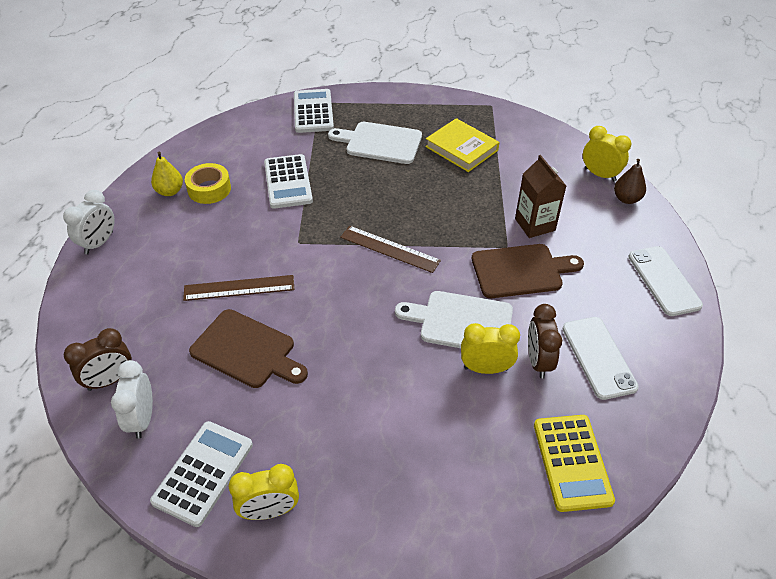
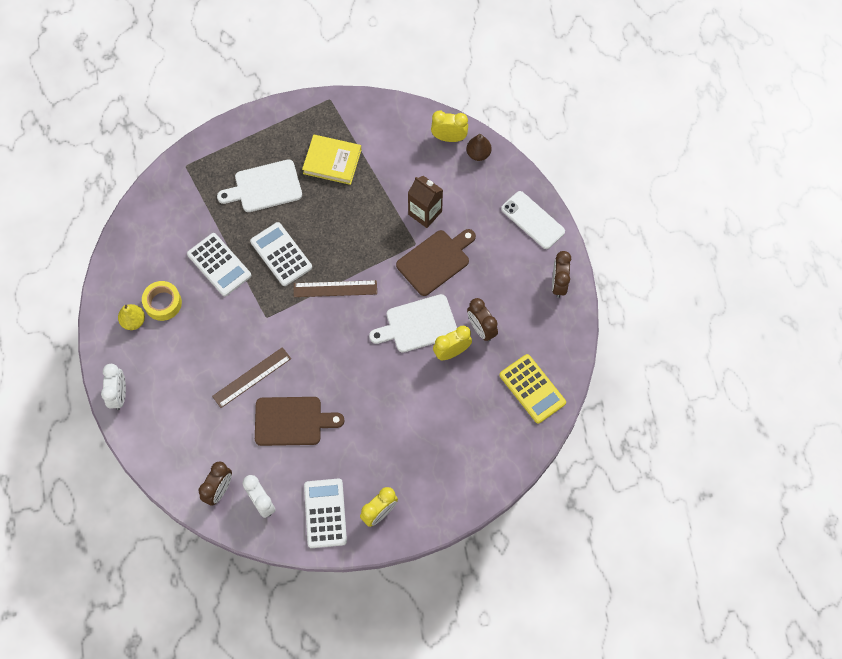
camera: 30 degrees left, 20 degrees up
(313, 112) = (187, 179): white calculator -> white calculator (281, 254)
(598, 357) = (516, 306): white phone -> none
(668, 358) = (558, 284): none -> brown clock

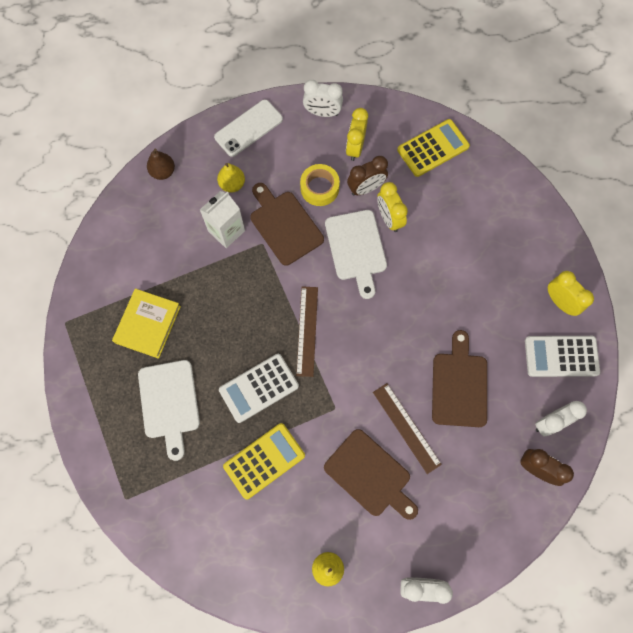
camera: 85 degrees left, 5 degrees up
(163, 303) = (307, 530): yellow tape -> yellow tape (319, 188)
(209, 350) = (370, 475): none -> brown cutting board
(219, 265) = (264, 461): white calculator -> yellow calculator
(425, 213) = (226, 231): brown carton -> white carton
(449, 138) = (138, 199): yellow clock -> yellow clock (355, 147)
(472, 212) = (232, 184): none -> yellow pear
(558, 284) = (322, 113): brown clock -> white clock

